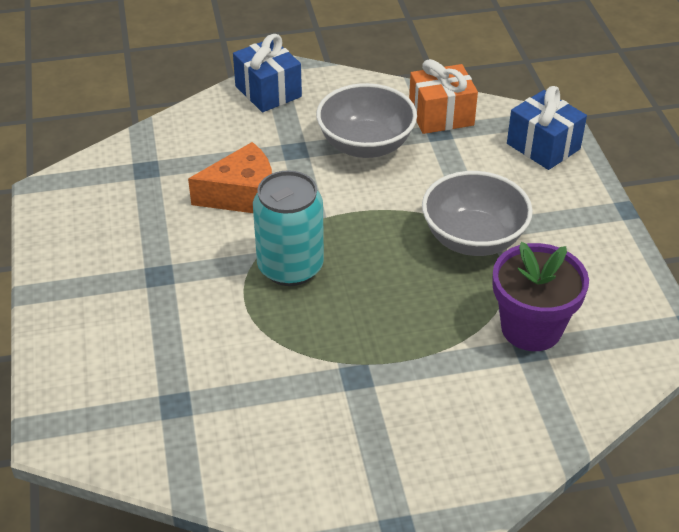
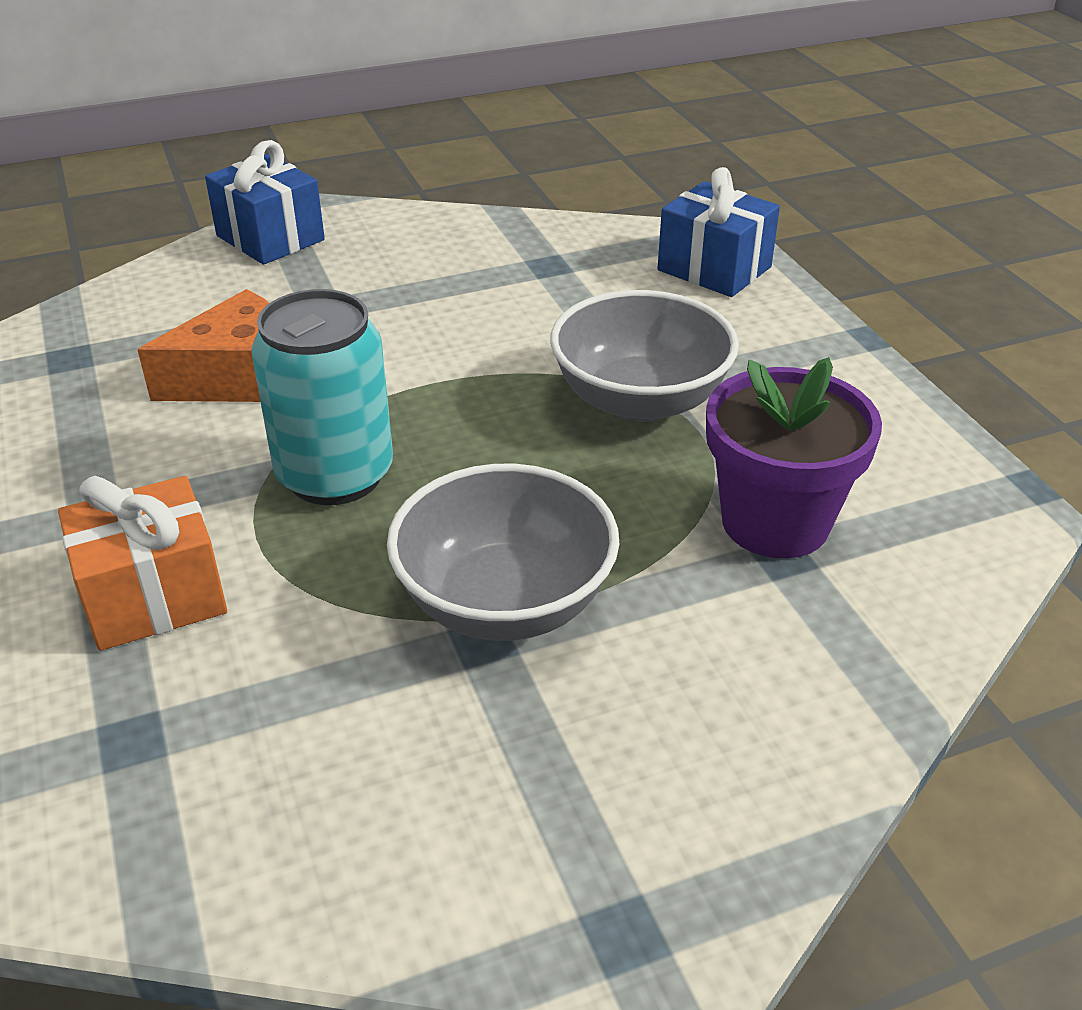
camera: 10 degrees left, 5 degrees down
(365, 145) = (437, 292): grey bowl -> grey bowl (505, 602)
(441, 115) = (547, 245): orange gift -> orange gift (154, 596)

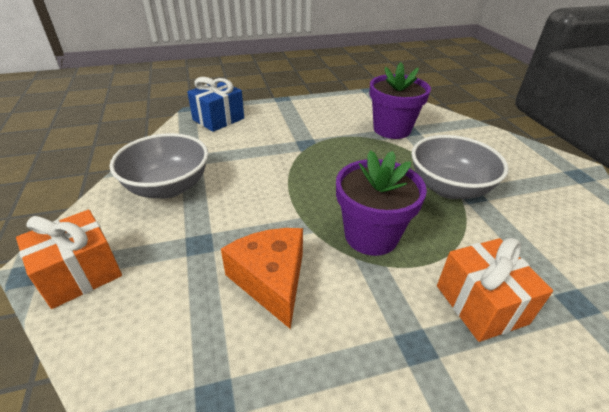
camera: 85 degrees left, 0 degrees up
(270, 238) = (80, 274): blue gift -> orange gift
(335, 475) = (371, 236): turquoise can -> purple flower pot
(640, 400) = (316, 146): grey bowl -> grey bowl (168, 187)

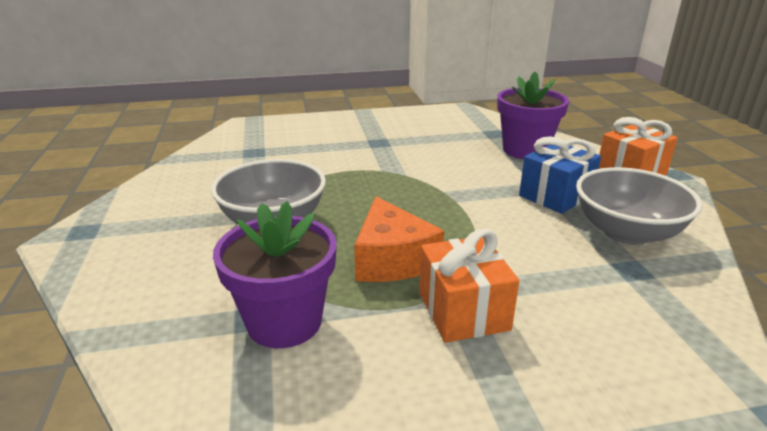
camera: 175 degrees left, 10 degrees down
(218, 119) = (659, 365): blue gift -> blue gift (555, 195)
(271, 280) = (475, 166): orange cheese -> orange cheese (392, 259)
(371, 236) = (387, 186): purple flower pot -> purple flower pot (525, 150)
(481, 304) = (323, 153): orange gift -> orange gift (463, 311)

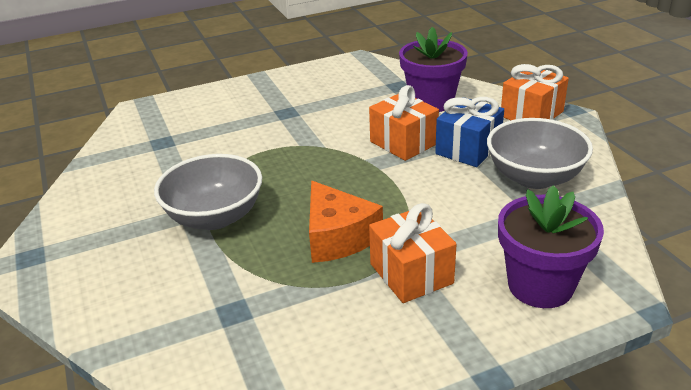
camera: 10 degrees left, 5 degrees up
(284, 322) = (263, 310): purple flower pot -> purple flower pot (540, 286)
(487, 181) = (403, 143): none -> orange gift

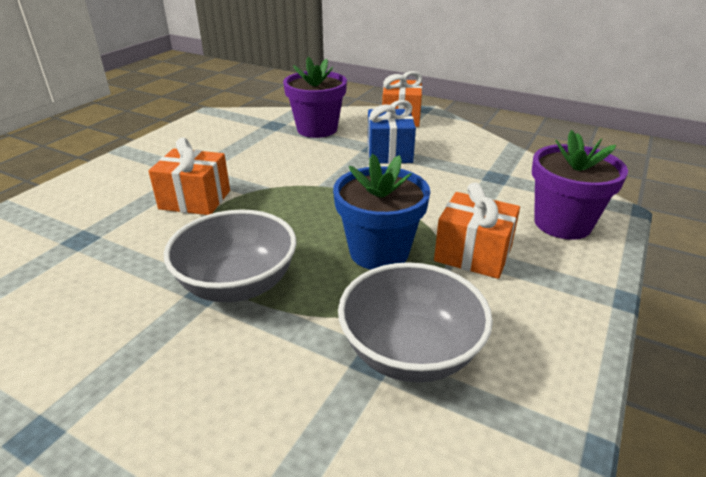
camera: 40 degrees left, 0 degrees up
(338, 237) = (379, 252): orange cheese -> blue flower pot
(403, 143) = (334, 163): orange gift -> orange gift (195, 200)
(534, 177) = (459, 157): grey bowl -> grey bowl (410, 352)

